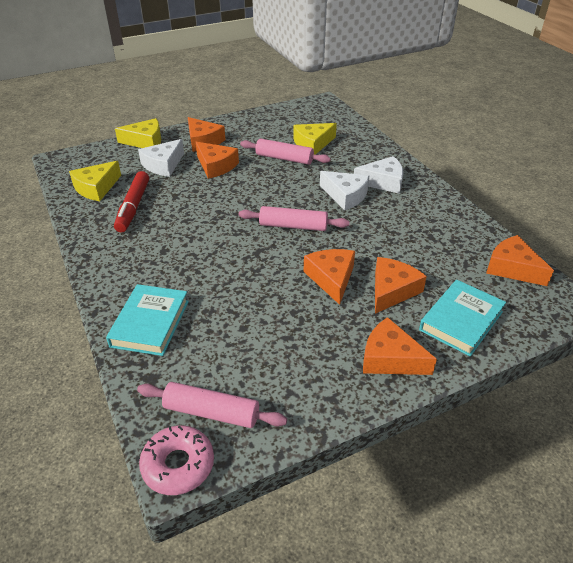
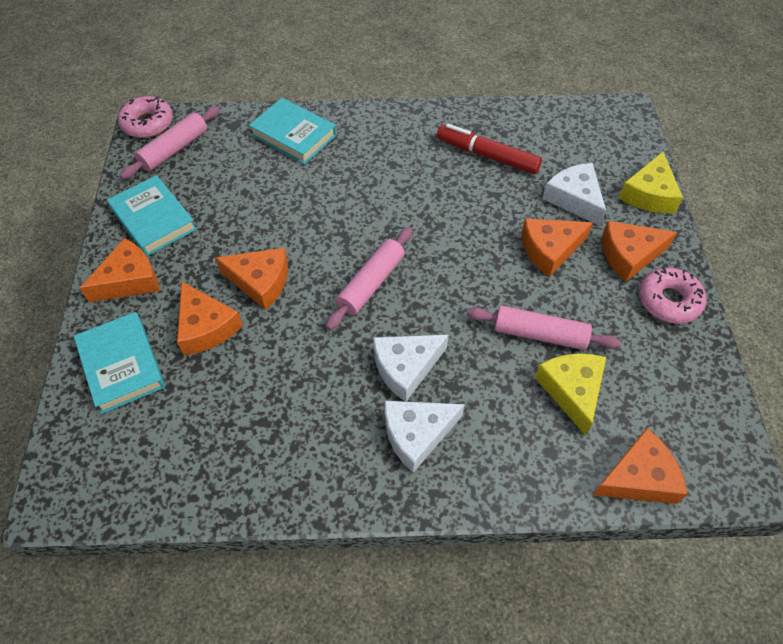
camera: 115 degrees right, 15 degrees up
(96, 188) = (543, 133): yellow cheese -> none
(230, 126) = (668, 301): none -> pink donut
(284, 158) = (540, 334): pink rolling pin -> pink rolling pin turned 60 degrees clockwise
(315, 378) = (153, 219): none -> turquoise book
(383, 182) = (417, 434): white cheese -> white cheese turned 45 degrees clockwise
(512, 268) = (148, 479): orange cheese -> orange cheese (639, 477)

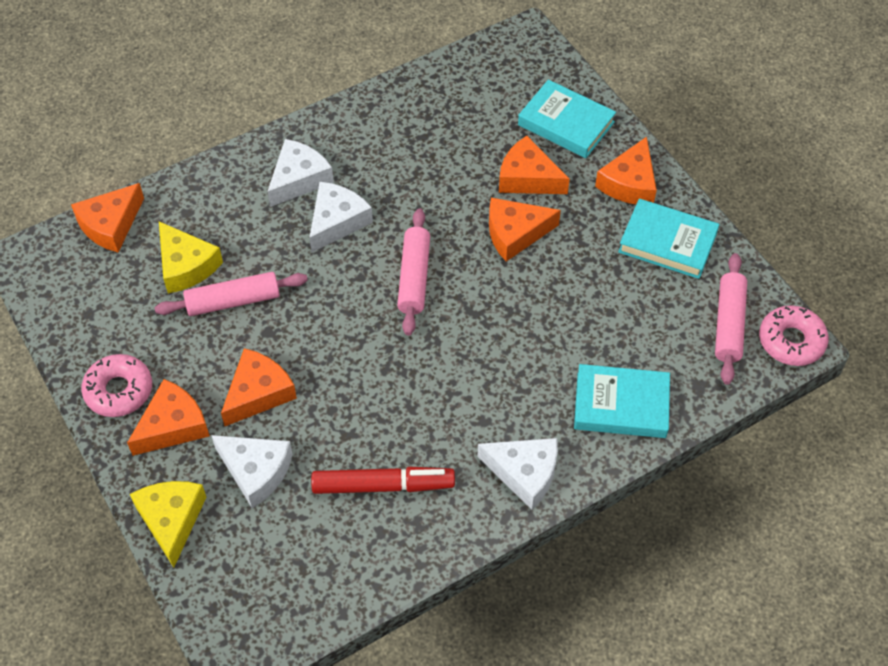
camera: 150 degrees right, 0 degrees up
(388, 126) = (524, 473): none -> white cheese

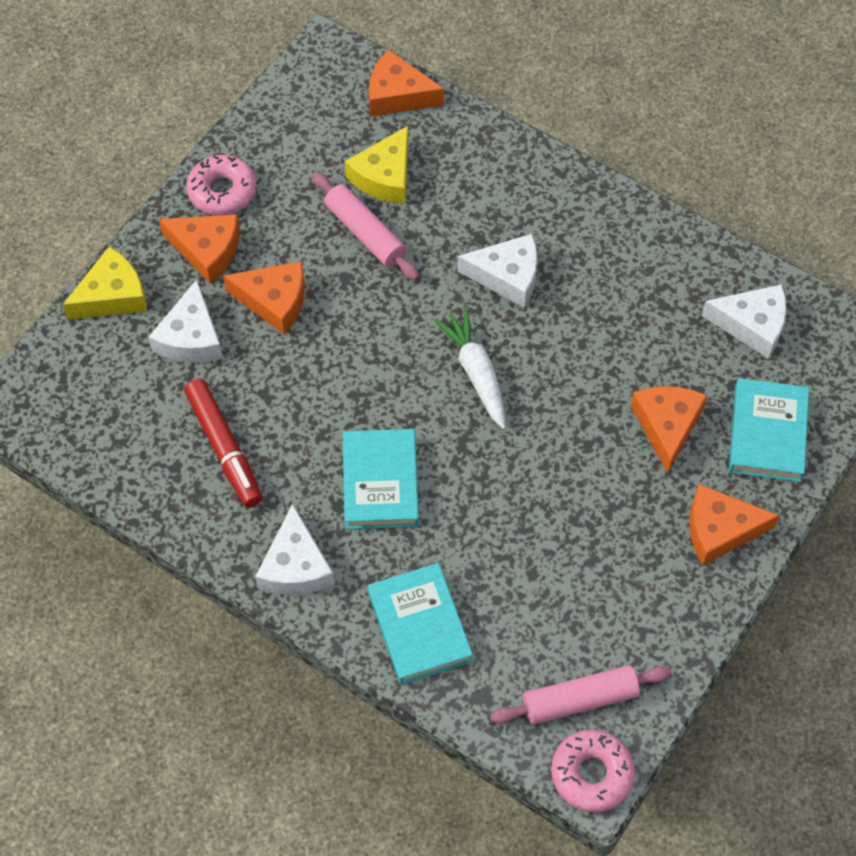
camera: 65 degrees right, 5 degrees up
(299, 179) = (541, 220): white cheese -> white cheese (752, 325)
(414, 277) = (476, 373): pink rolling pin -> white carrot
(515, 233) = (584, 443): orange cheese -> none
(667, 242) = (658, 598): turquoise book -> turquoise book (380, 482)

